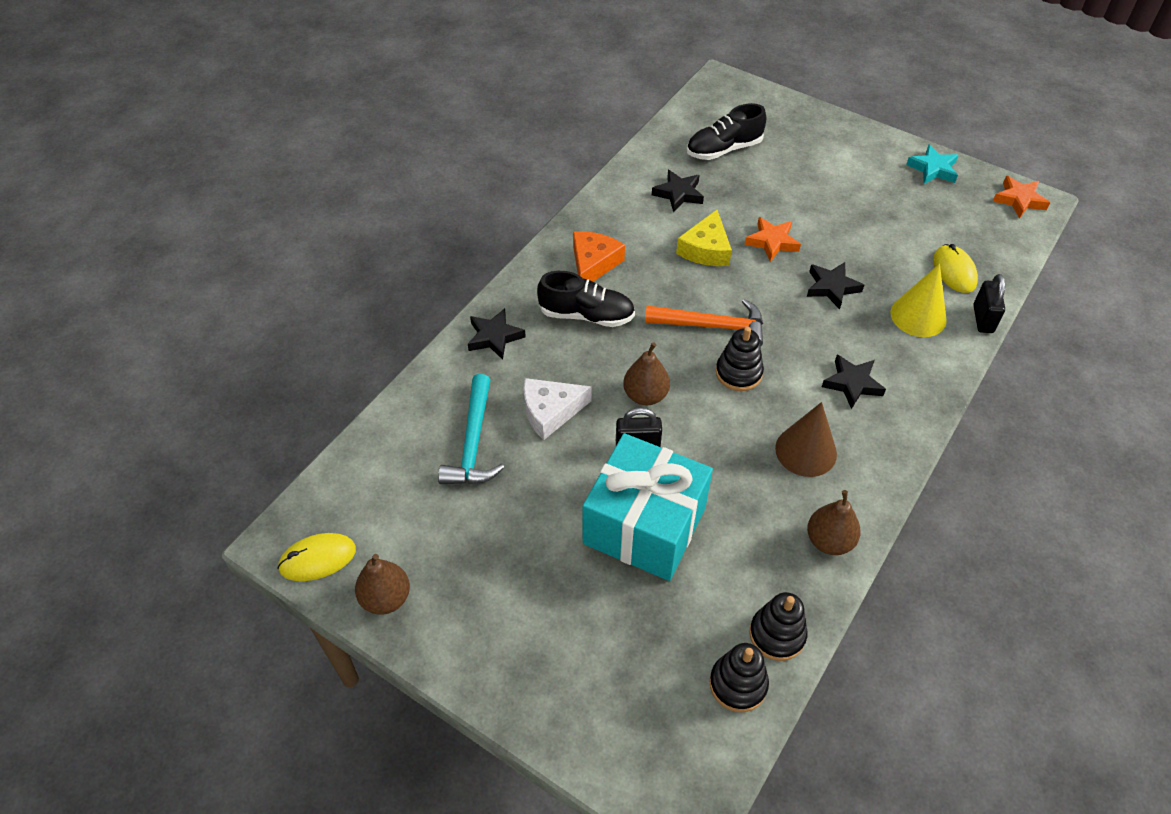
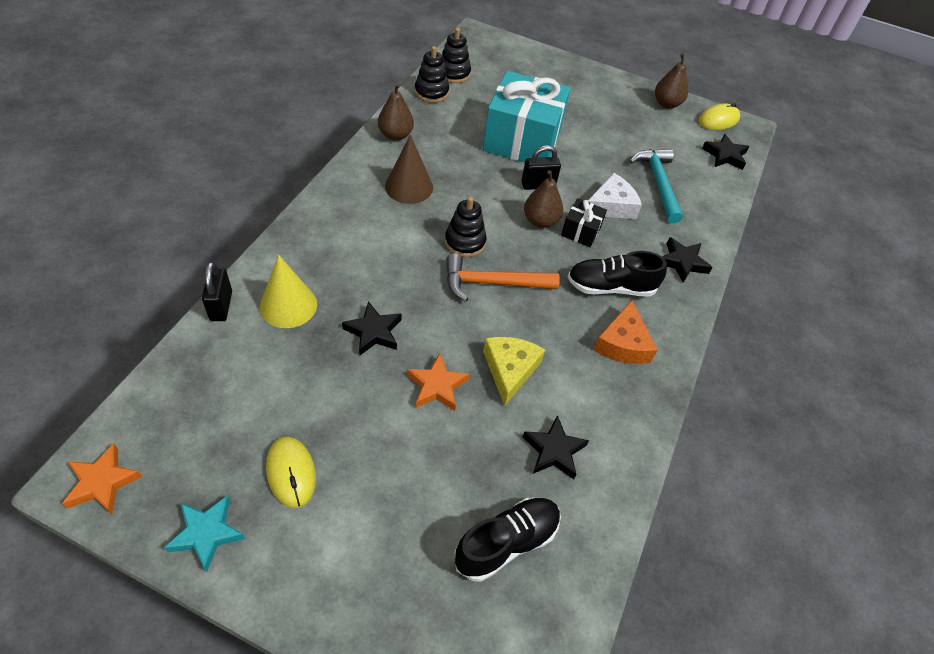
camera: 165 degrees right, 0 degrees up
(600, 379) = (581, 231): none -> black gift
(852, 384) = (365, 238): black star -> black star (725, 155)
(954, 271) = (232, 362): yellow mouse -> yellow mouse (291, 472)

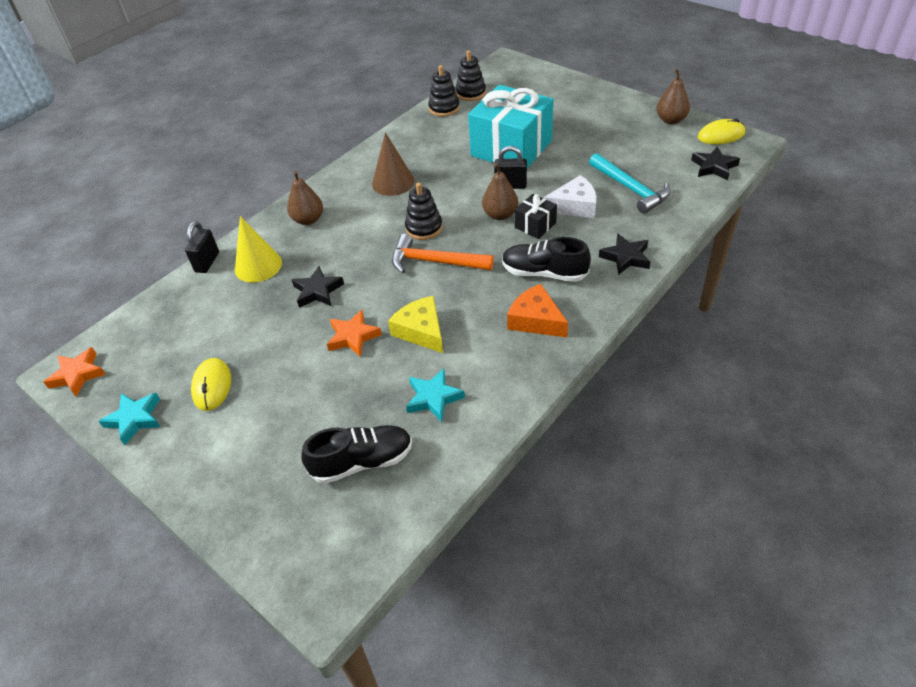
camera: 25 degrees right, 5 degrees down
(395, 135) = (398, 141): brown pear -> brown pear (308, 220)
(509, 370) = (421, 331): yellow cheese -> yellow cheese turned 60 degrees counterclockwise
(554, 451) = (433, 398): black star -> turquoise star
(623, 343) = (535, 320): orange cheese -> orange cheese turned 105 degrees clockwise
(658, 183) = (631, 189): turquoise hammer -> turquoise hammer turned 135 degrees clockwise

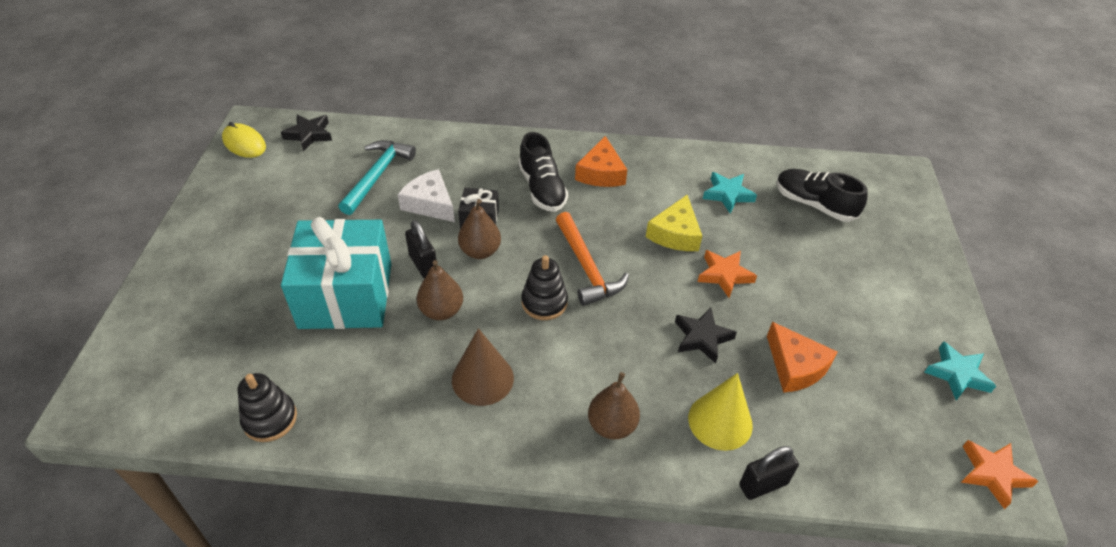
camera: 130 degrees left, 0 degrees up
(212, 386) = (870, 342): yellow mouse -> none
(246, 326) = (795, 366): none -> orange cheese
(470, 93) = (211, 407): black stacking toy -> none
(625, 257) = (484, 149): black star -> none
(671, 120) = (224, 184): brown pear -> brown pear (441, 311)

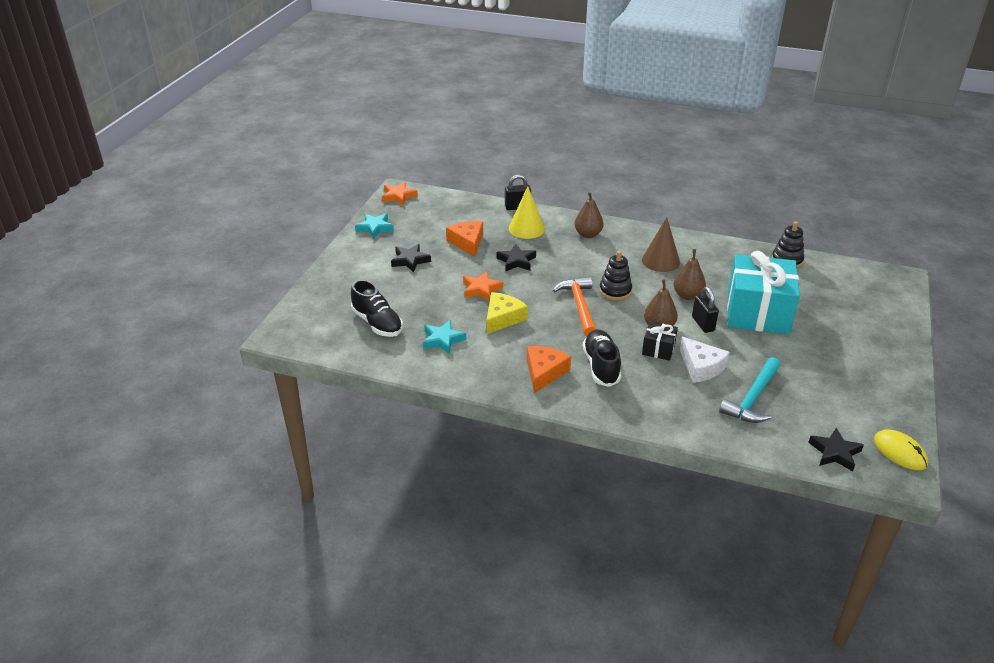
camera: 165 degrees left, 10 degrees down
(851, 311) = (410, 260): none -> black star

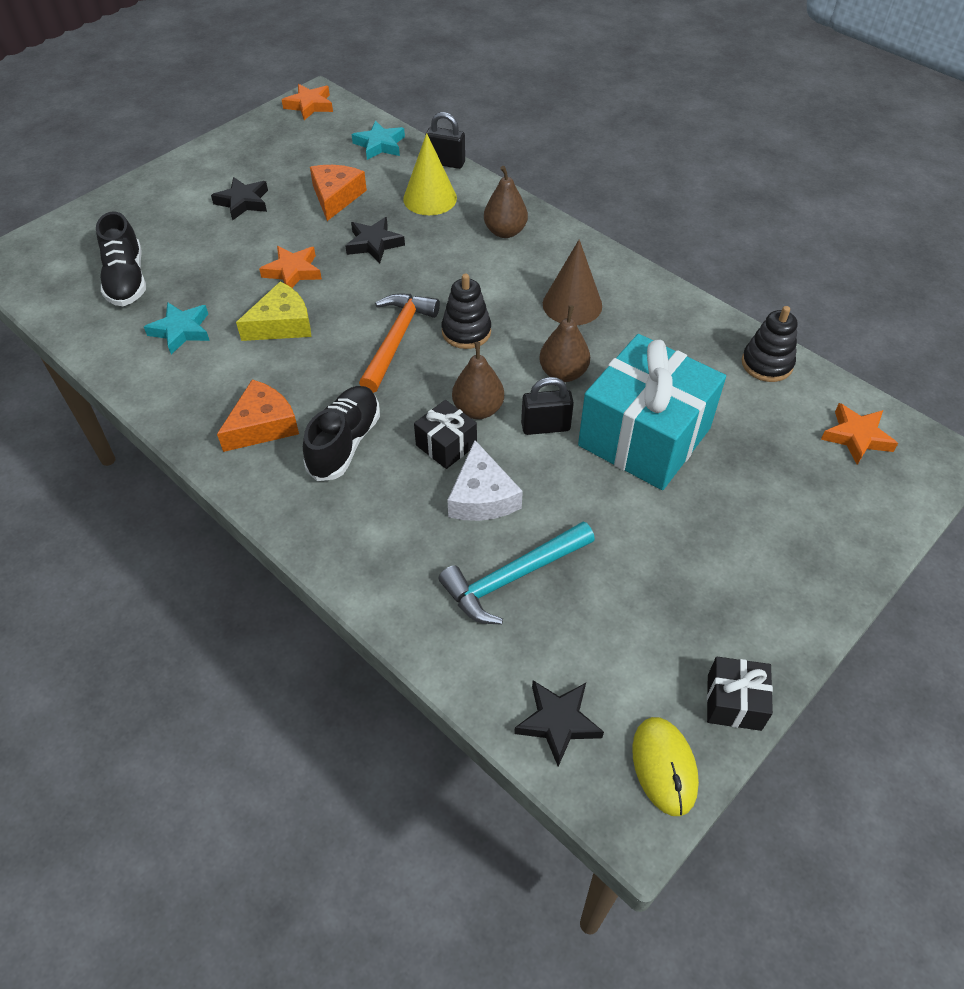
camera: 25 degrees right, 15 degrees up
(375, 228) = (242, 143): turquoise star -> turquoise star (380, 145)
(703, 324) = (545, 427): black padlock -> black padlock turned 75 degrees clockwise
(858, 281) = (856, 437): none -> orange star
(906, 414) = (734, 702): none -> black gift

